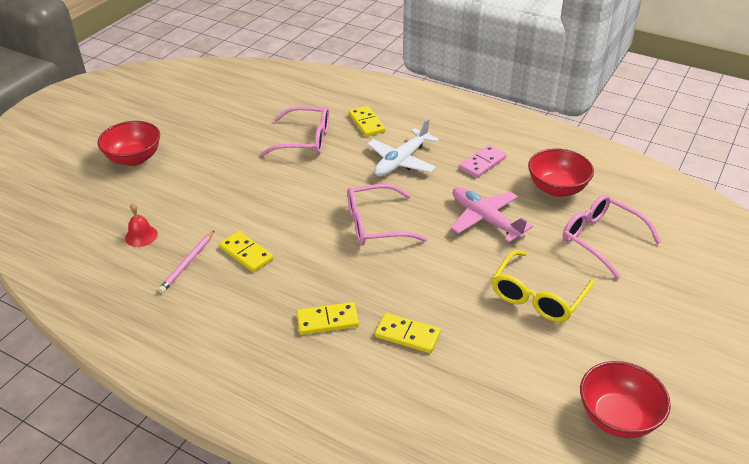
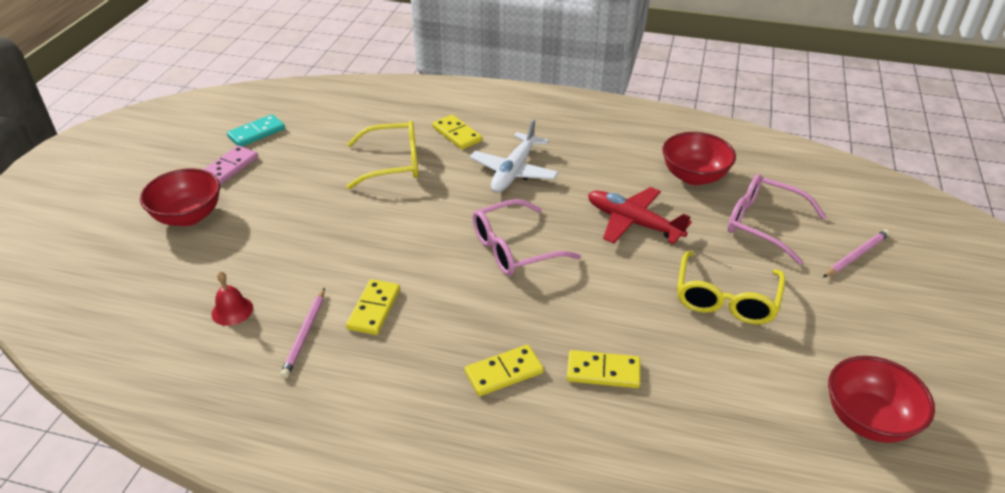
camera: 15 degrees left, 0 degrees up
(208, 100) = (256, 133): none -> turquoise domino
(246, 253) = (374, 309): yellow domino -> yellow domino turned 75 degrees clockwise
(305, 140) = (393, 163): pink glasses -> yellow glasses
(482, 163) = (603, 161): pink domino -> pink domino (230, 167)
(485, 220) = (634, 223): pink plane -> red plane
(674, 280) = (856, 256): none -> pink pencil

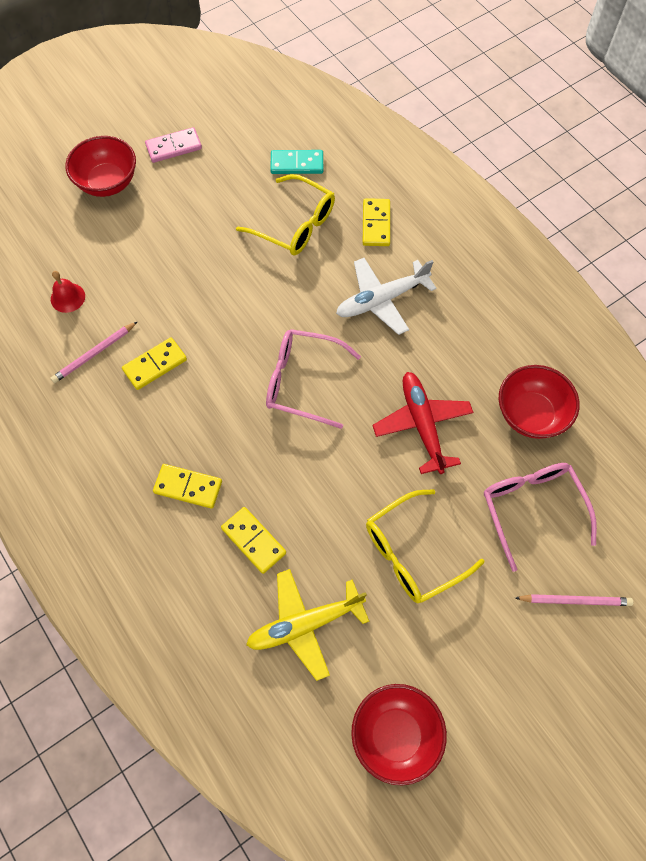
camera: 40 degrees right, 25 degrees up
(256, 133) = (222, 119): turquoise domino -> turquoise domino (297, 164)
(713, 398) = (305, 624): none -> yellow plane

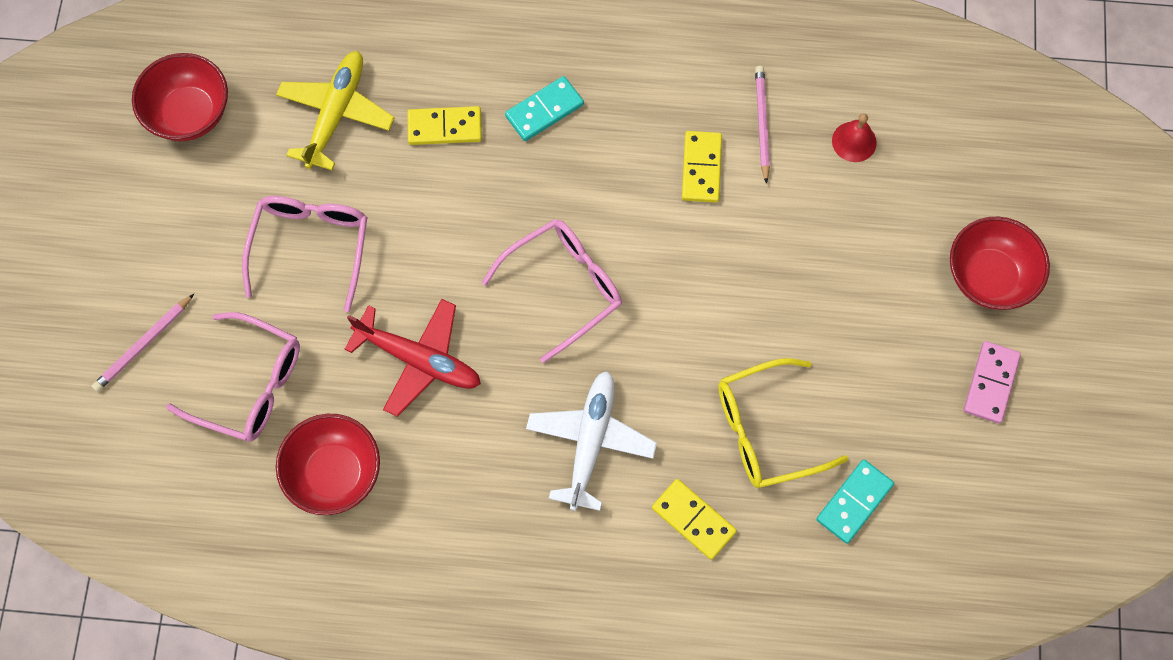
camera: 130 degrees right, 5 degrees up
(188, 487) = (544, 110): yellow domino -> turquoise domino
(412, 553) = (311, 246): yellow glasses -> pink glasses

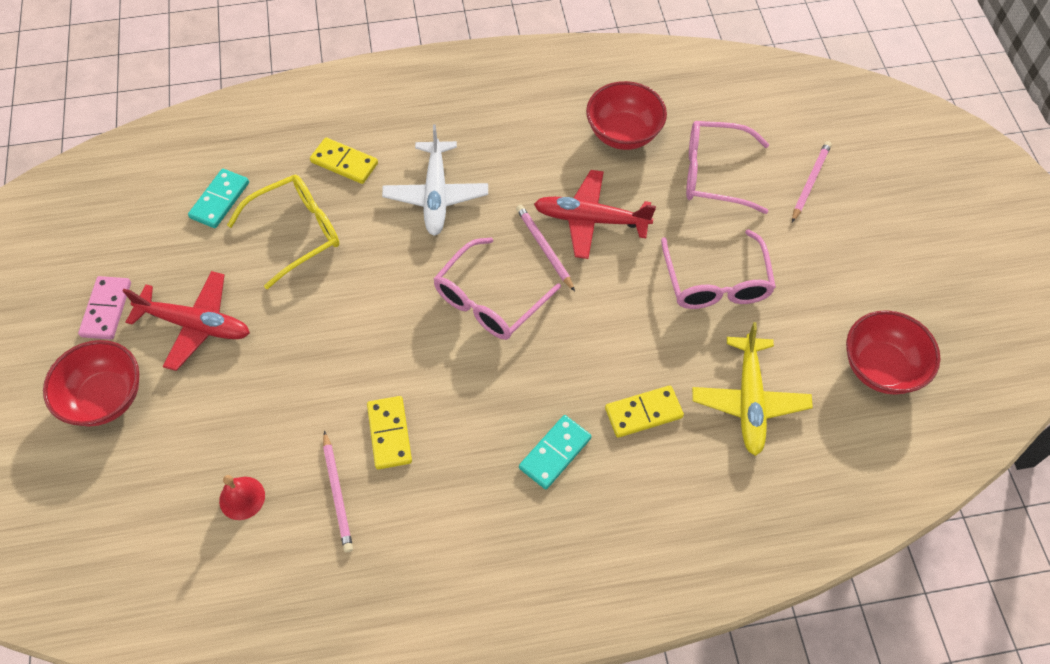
camera: 165 degrees right, 10 degrees down
(484, 336) = (544, 248): none -> pink pencil
(892, 339) = (195, 325): none -> red plane

